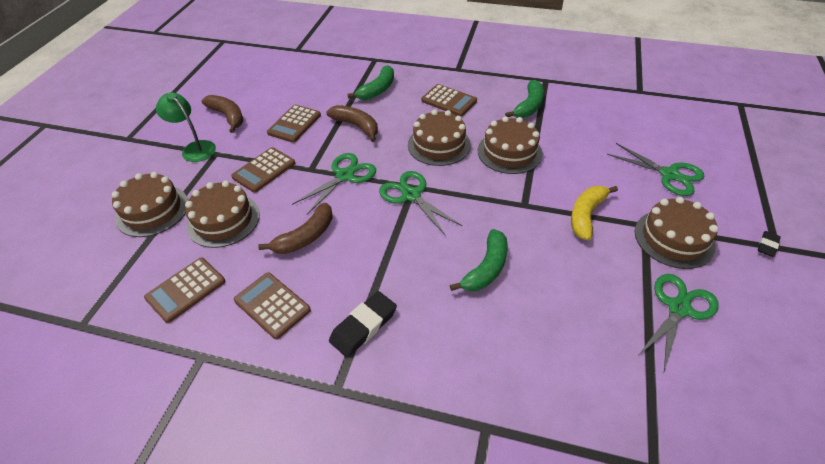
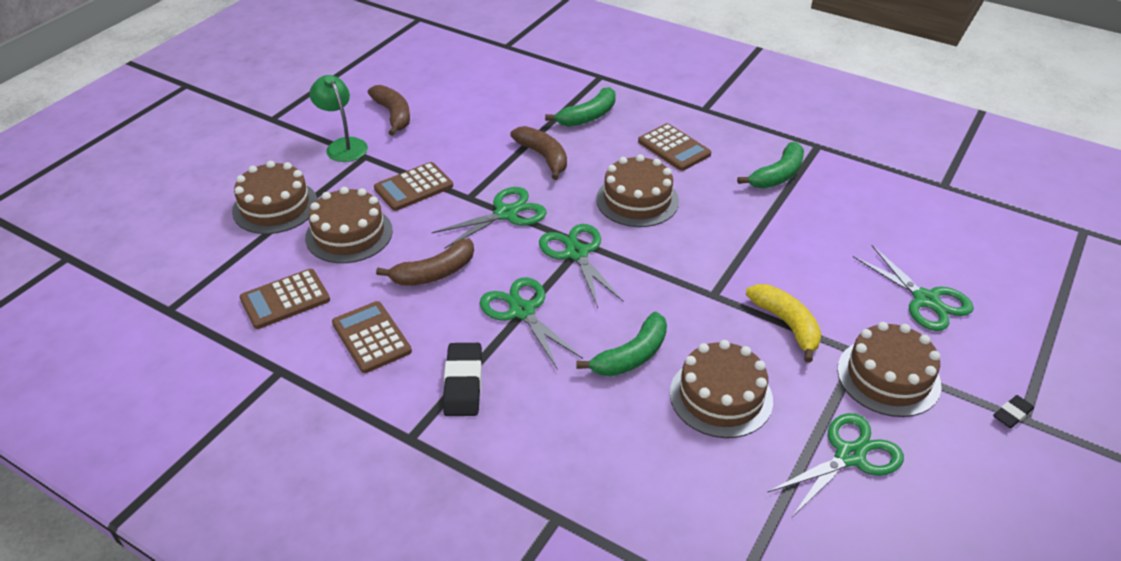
camera: 15 degrees right, 5 degrees down
(294, 124) = (469, 139): brown calculator -> none
(363, 326) = (463, 383): black eraser -> black eraser turned 60 degrees counterclockwise
(387, 252) = (522, 311): none -> green scissors
(509, 152) = (724, 227): brown cake -> brown cake (721, 396)
(586, 215) = (786, 324): yellow banana -> yellow banana turned 105 degrees clockwise

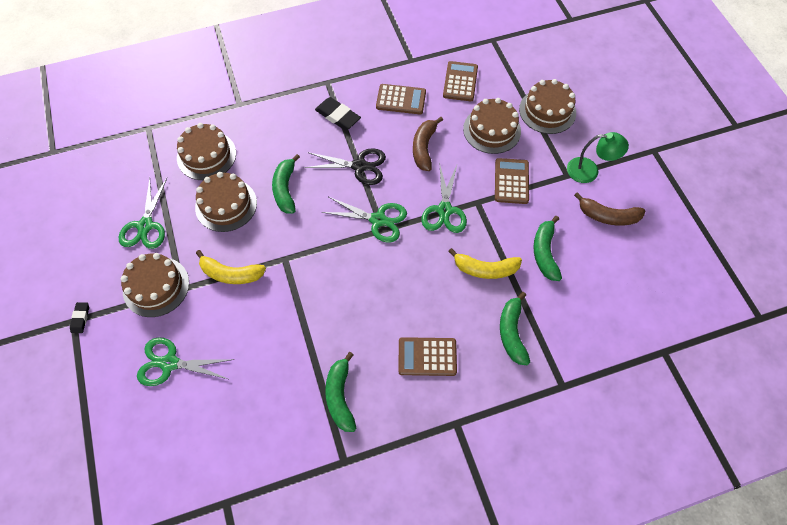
camera: 130 degrees right, 20 degrees up
(481, 132) = (545, 253): none -> green banana
(522, 311) = (359, 166): green scissors -> black scissors
(543, 157) = (485, 269): brown banana -> yellow banana
(637, 200) = (394, 287): brown cake -> brown cake (206, 155)

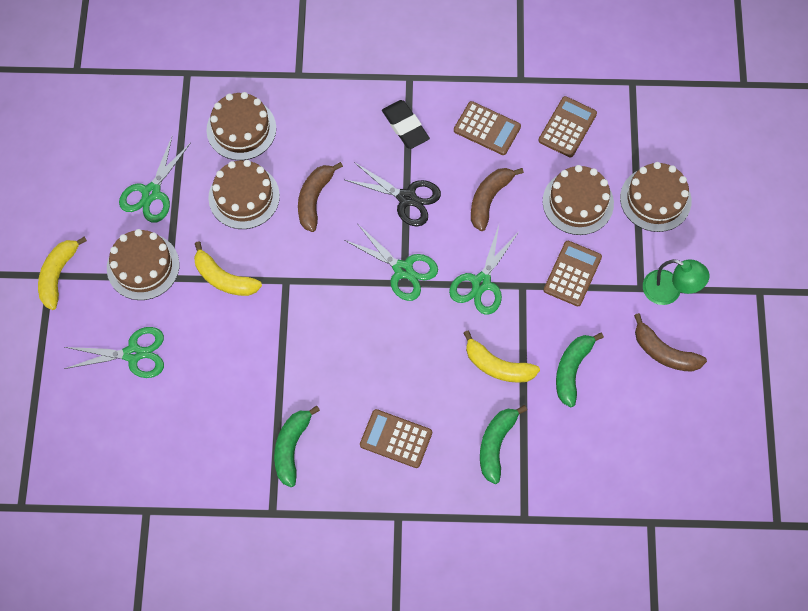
camera: 20 degrees right, 5 degrees up
(80, 318) = (58, 275): black eraser -> yellow banana
(169, 363) = (133, 354): green scissors -> green scissors turned 150 degrees clockwise
(285, 189) = (314, 199): green banana -> brown banana

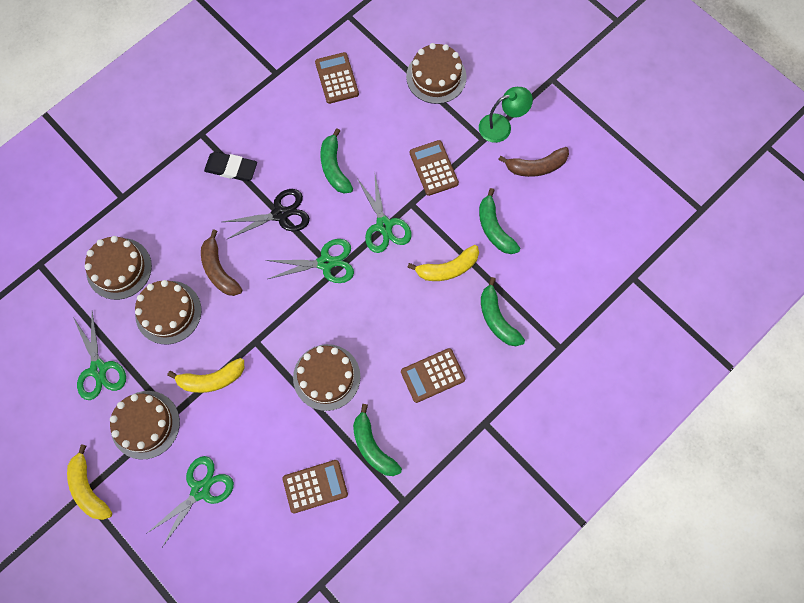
camera: 45 degrees left, 5 degrees up
(487, 129) = (286, 123): brown calculator -> brown calculator (315, 486)
(489, 199) = (334, 167): brown banana -> green banana
(578, 202) = (391, 120): brown cake -> brown cake (326, 377)

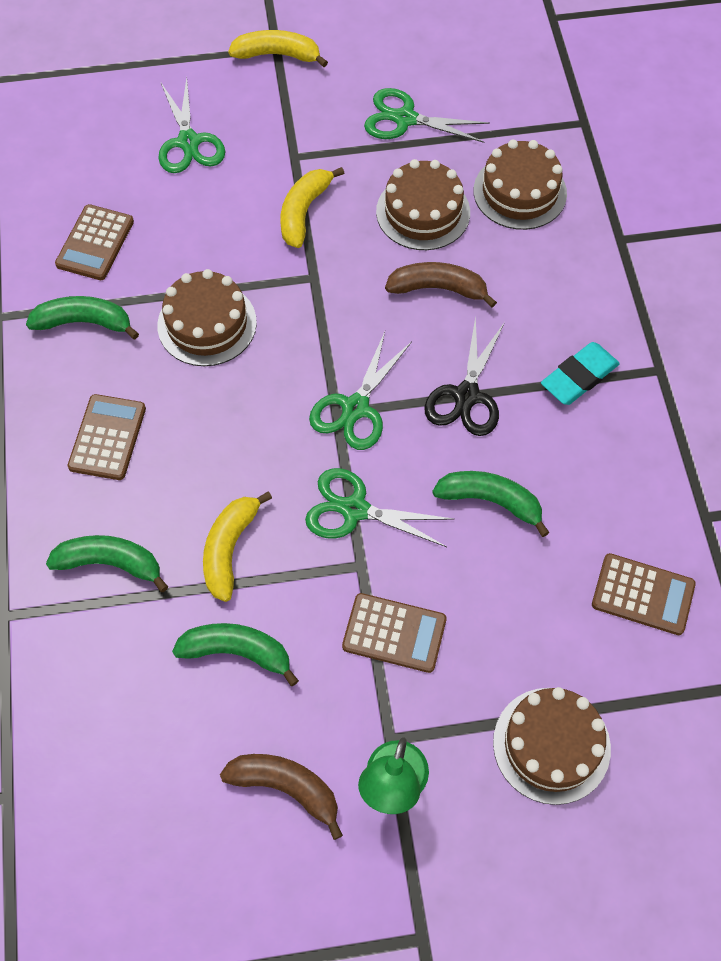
camera: 125 degrees right, 10 degrees down
(145, 424) = (304, 129): brown cake -> none
(231, 168) = (579, 377): black eraser -> turquoise eraser
(536, 166) = (286, 788): brown banana -> brown banana turned 90 degrees clockwise

